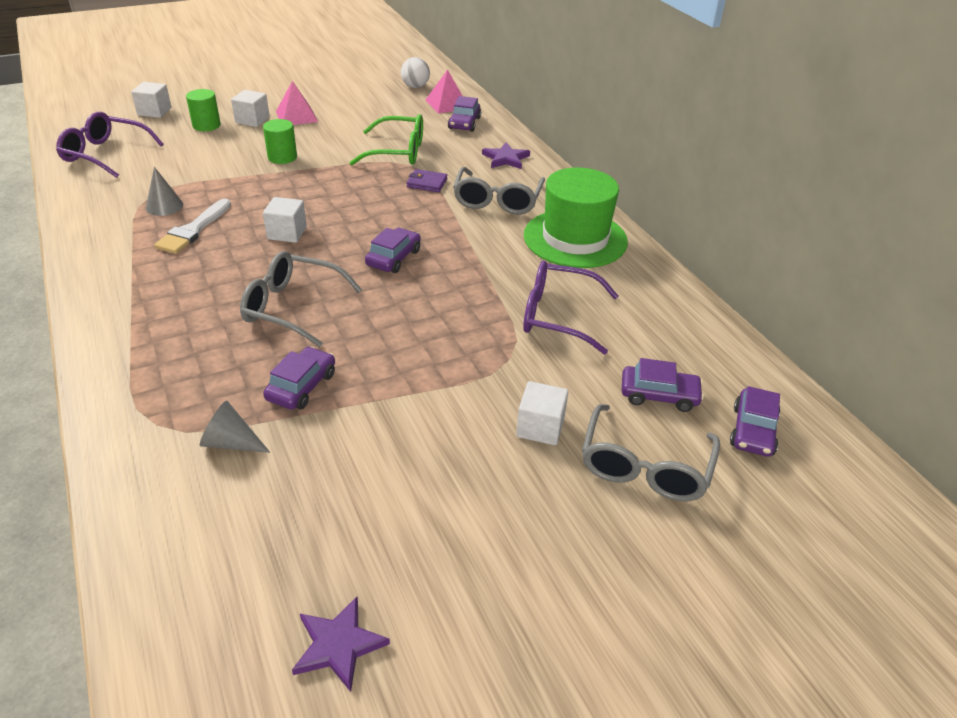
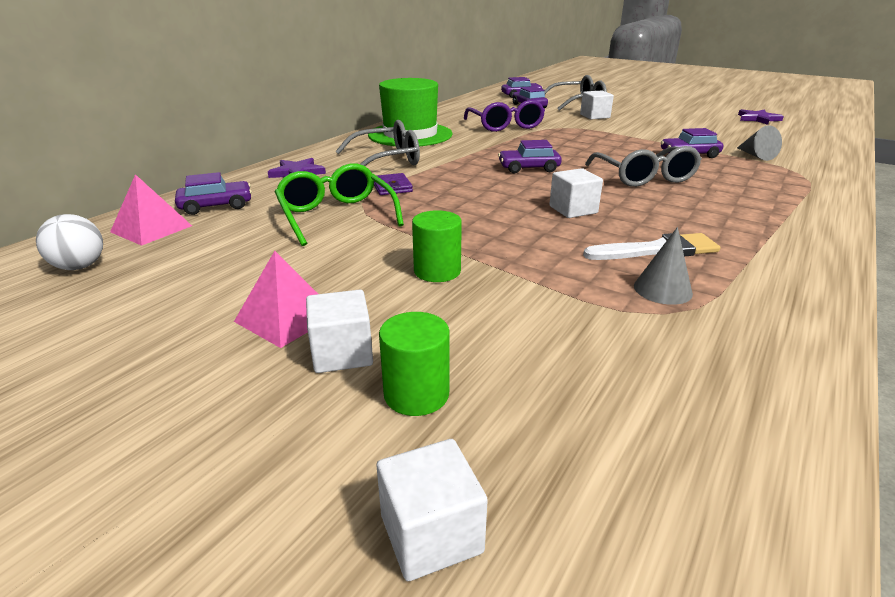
camera: 120 degrees left, 10 degrees down
(105, 154) = (676, 450): purple glasses -> none

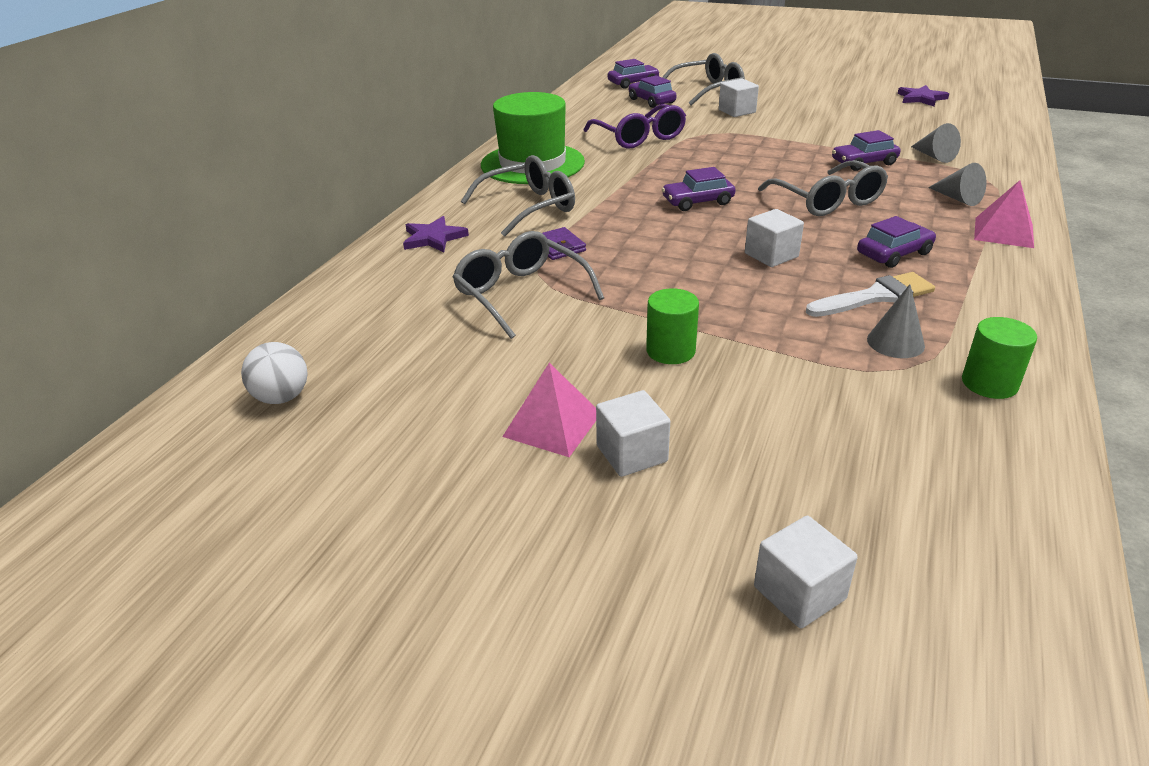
camera: 10 degrees left, 5 degrees up
(151, 228) = (321, 338): pink pyramid -> pink pyramid (1003, 232)
(216, 206) = (372, 297): purple car -> purple car (894, 254)
(336, 215) = (520, 294): green glasses -> grey glasses
(416, 394) = (723, 482): green cylinder -> green cylinder (989, 383)
(768, 185) = (957, 198): none -> grey cone

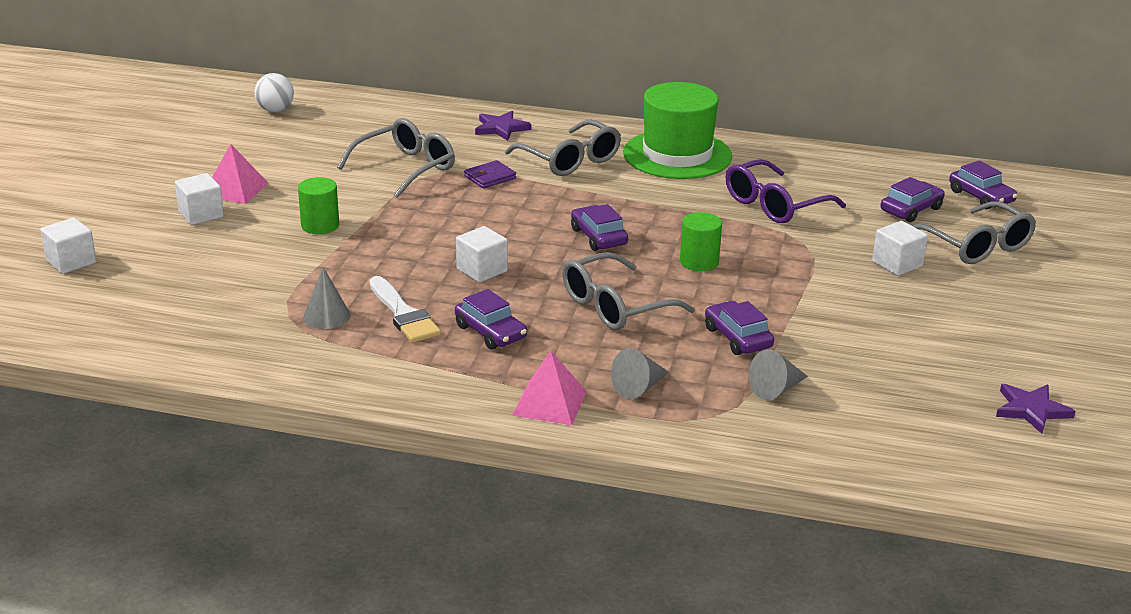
camera: 80 degrees right, 5 degrees down
(989, 383) = (263, 350): green cylinder -> green cylinder (699, 262)

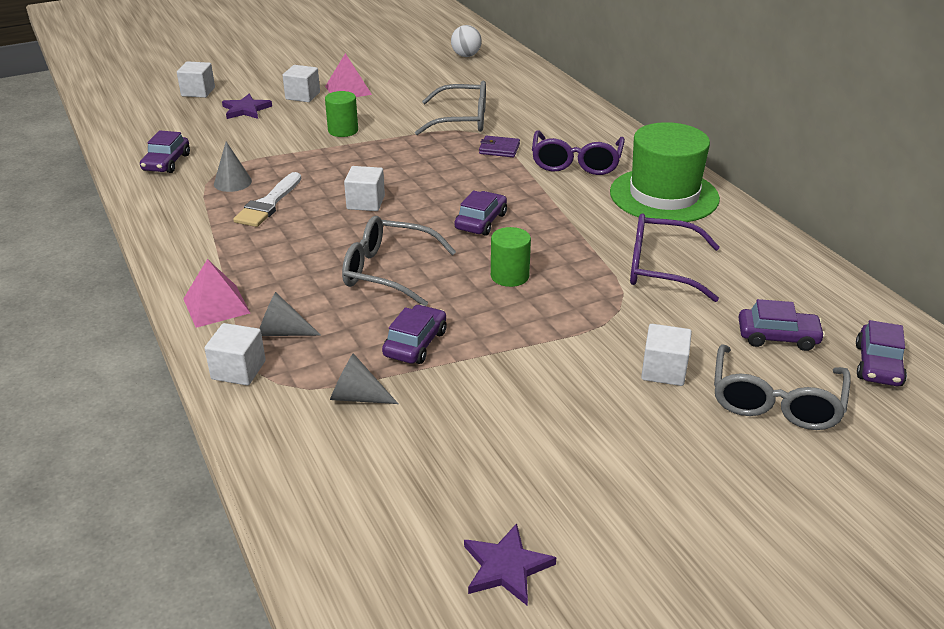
camera: 50 degrees right, 5 degrees up
(490, 332) = (285, 242): purple car -> purple car (166, 162)
(501, 128) = (576, 122): purple star -> purple star (246, 109)
(570, 160) = (576, 163): grey glasses -> purple glasses
(668, 427) = (238, 370): none -> white cube

